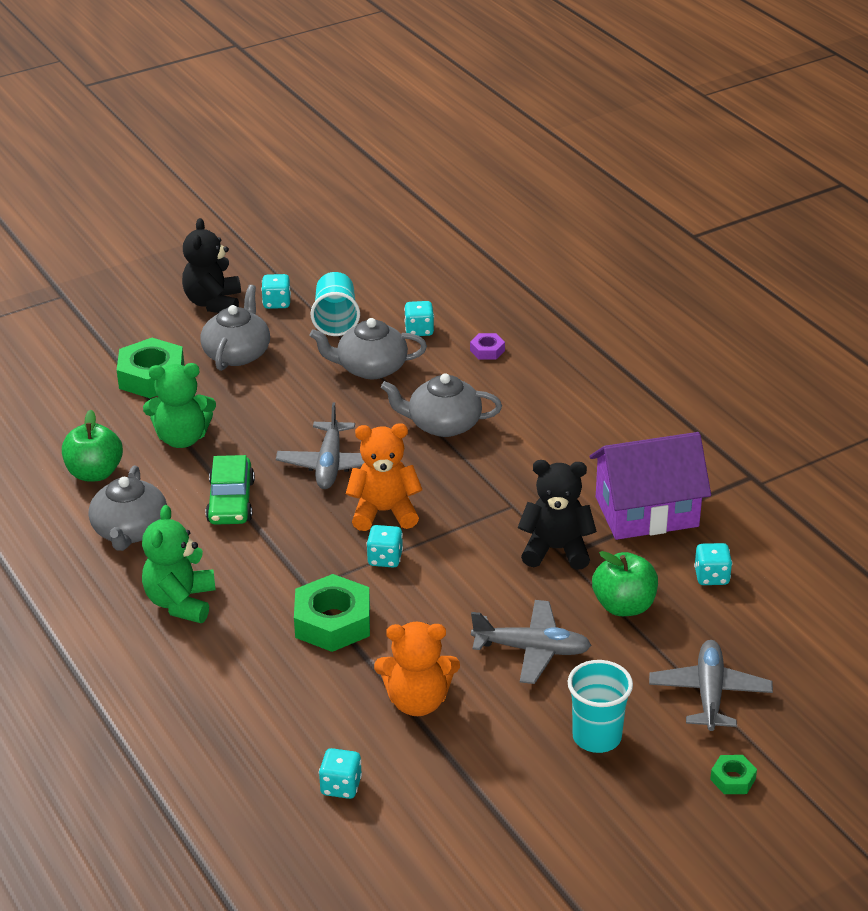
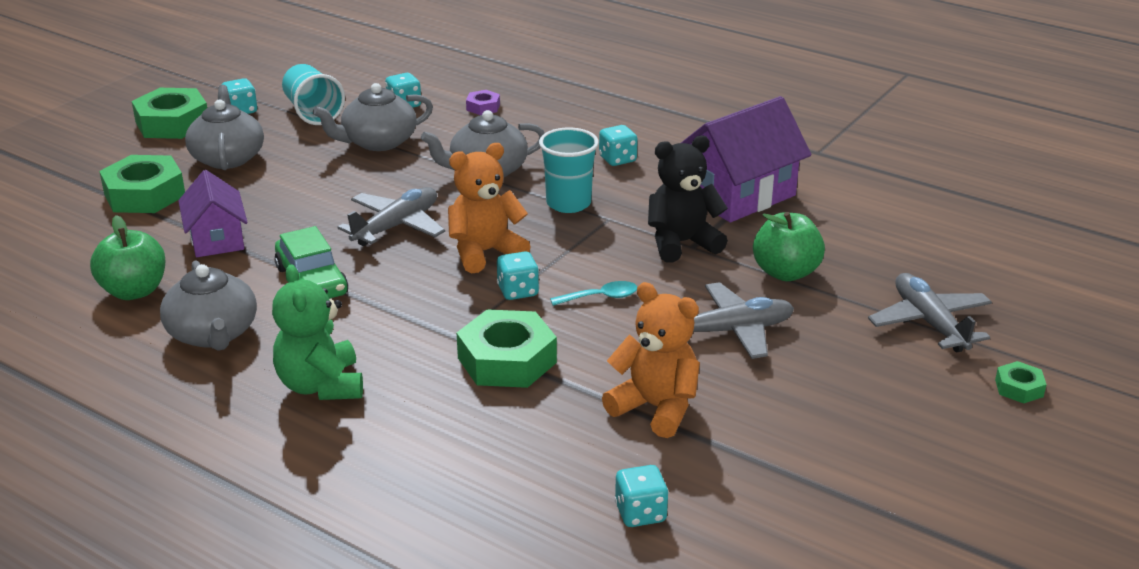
camera: 25 degrees left, 5 degrees down
(182, 438) = (216, 239): green teddy bear -> purple house
(213, 303) = (172, 123): black teddy bear -> green nut
(329, 464) = (396, 226): grey plane -> grey plane turned 120 degrees counterclockwise
(417, 701) = (656, 408): orange teddy bear -> orange teddy bear turned 120 degrees counterclockwise
(448, 584) = (600, 297): none -> turquoise spoon
(597, 737) = (861, 389): turquoise cup -> turquoise cup (568, 203)
(711, 577) = (843, 230): turquoise dice -> turquoise dice (617, 159)

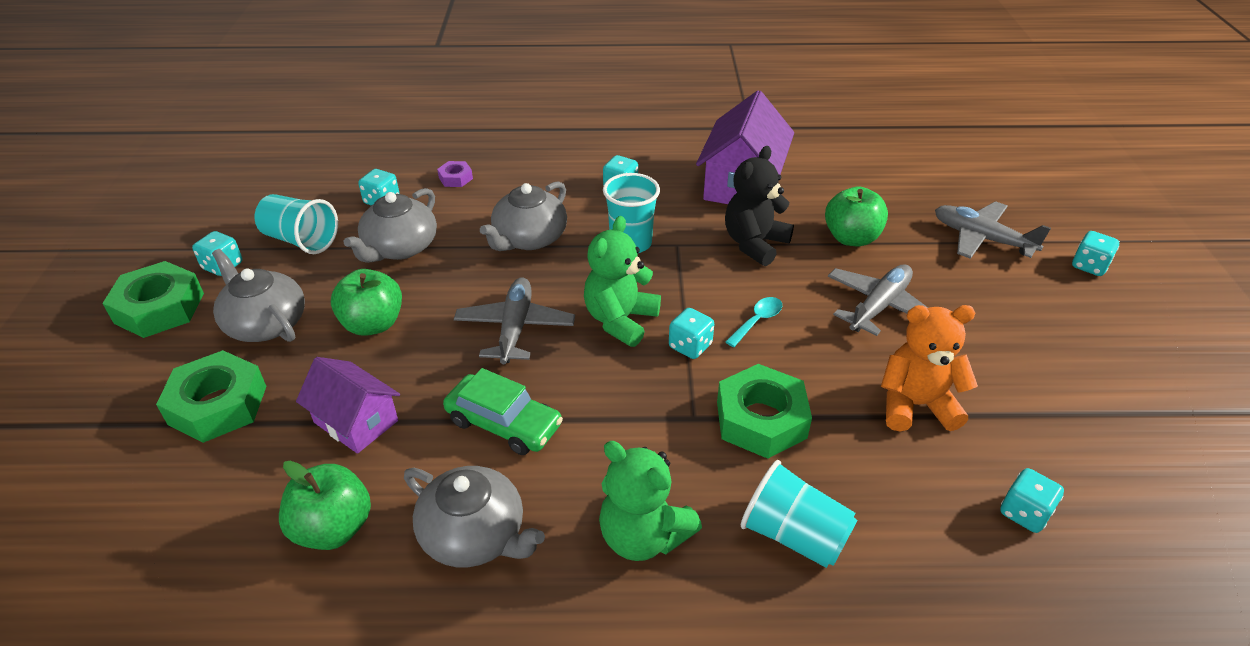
camera: 35 degrees left, 10 degrees up
(298, 185) = (373, 324): none -> green apple
(429, 436) = (794, 535): none -> turquoise cup
(485, 252) = (620, 320): orange teddy bear -> green teddy bear
(1019, 388) = (1089, 266): green nut -> turquoise dice

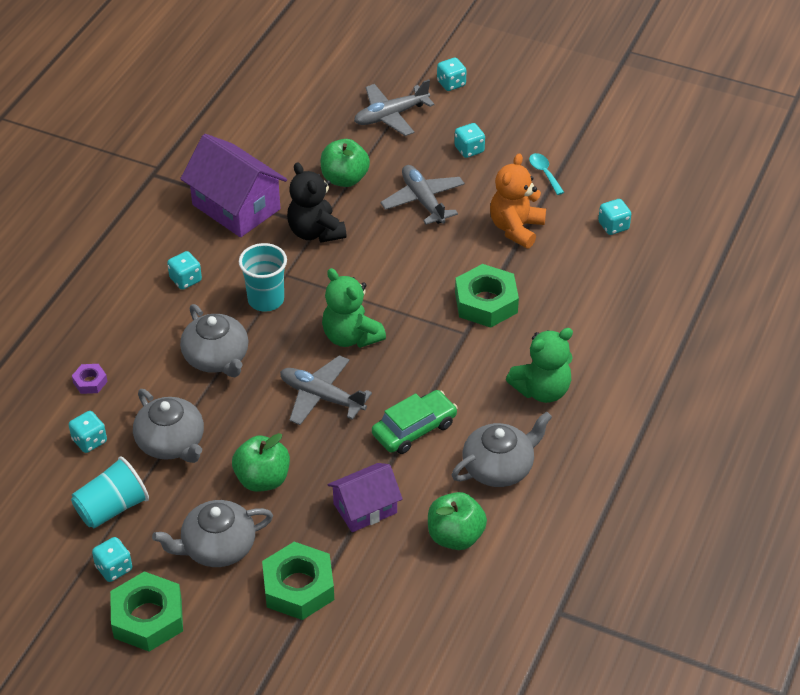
camera: 65 degrees left, 5 degrees up
(690, 346) = (400, 310): turquoise dice -> turquoise dice (469, 150)
(757, 321) = (398, 266): turquoise spoon -> turquoise spoon (544, 173)
(794, 535) = (576, 325): turquoise cup -> none

